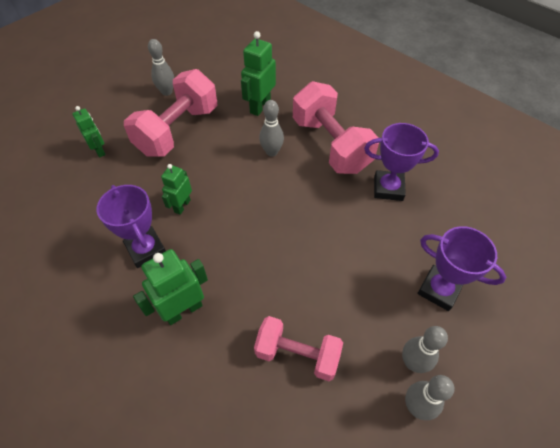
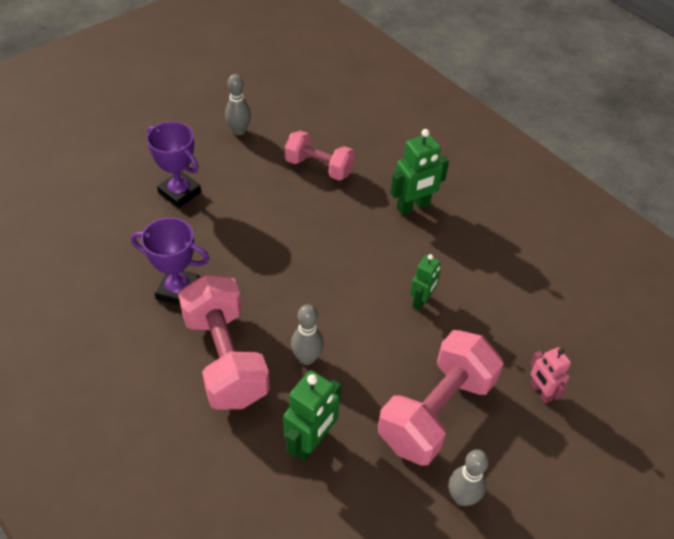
camera: 175 degrees left, 5 degrees down
(99, 150) = (541, 392): green robot -> pink robot
(146, 249) = (455, 260): purple trophy -> none
(412, 362) = (229, 152): grey bowling pin -> none

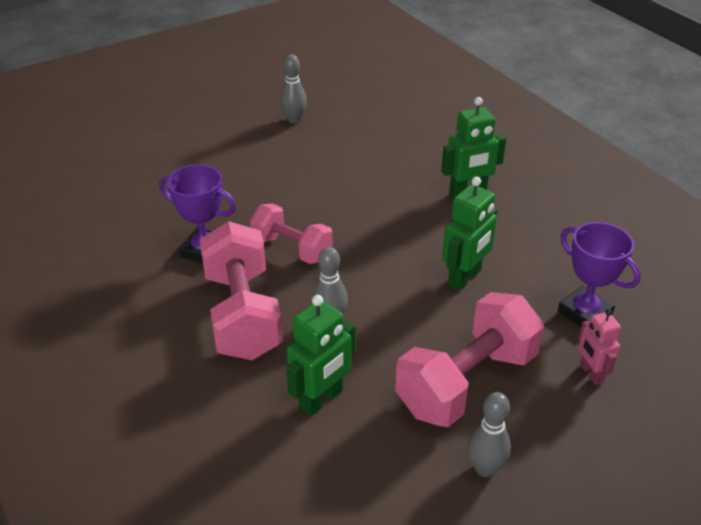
camera: 10 degrees right, 10 degrees down
(180, 193) = (223, 168): purple trophy -> purple trophy (584, 313)
(319, 167) = (371, 154): pink dumbbell -> pink dumbbell (292, 249)
(421, 301) = (465, 278): green robot -> green robot, size x1.55

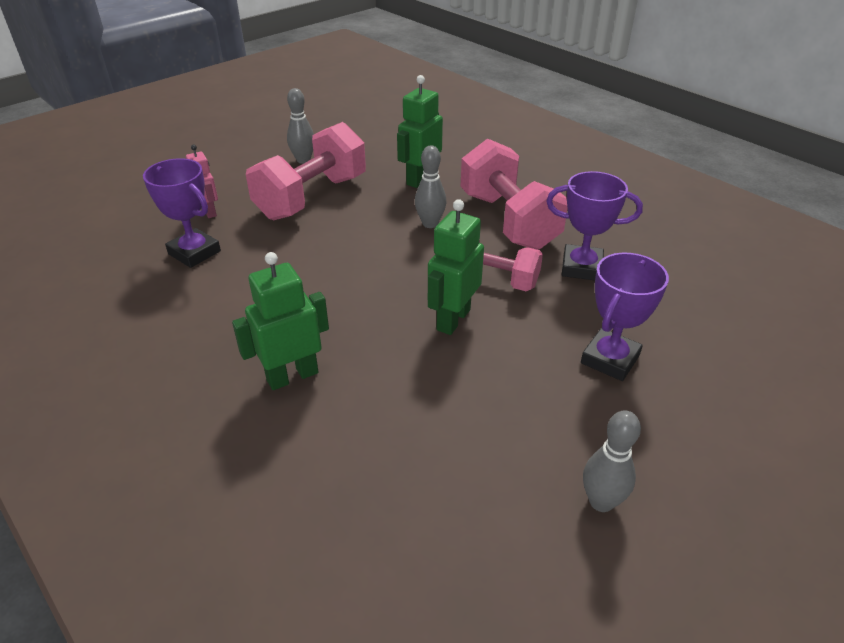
camera: 170 degrees right, 0 degrees up
(238, 180) = (610, 359): none -> purple trophy
(465, 278) = (306, 271): green robot -> green robot (453, 319)

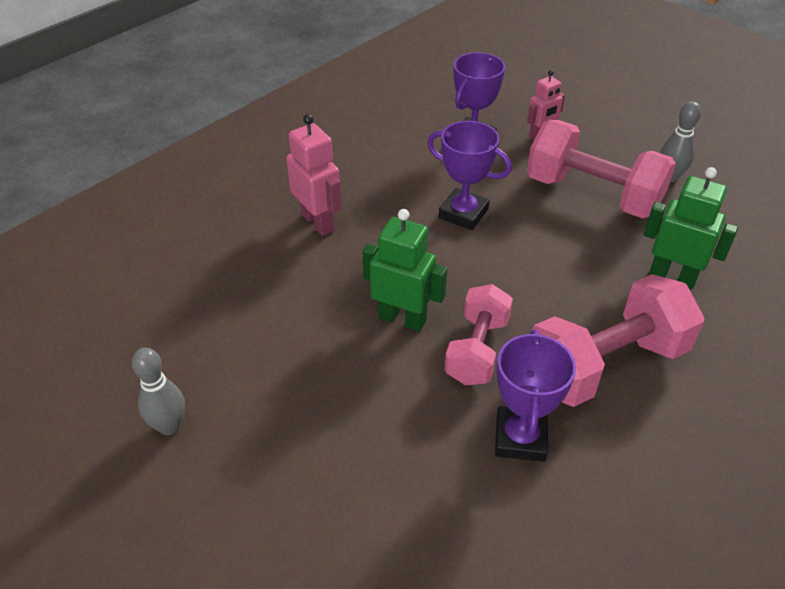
camera: 85 degrees right, 5 degrees up
(292, 376) = (318, 222): green robot -> pink robot
(430, 224) = (573, 292): grey bowling pin -> none
(610, 359) = (352, 452): purple trophy -> purple trophy (463, 213)

